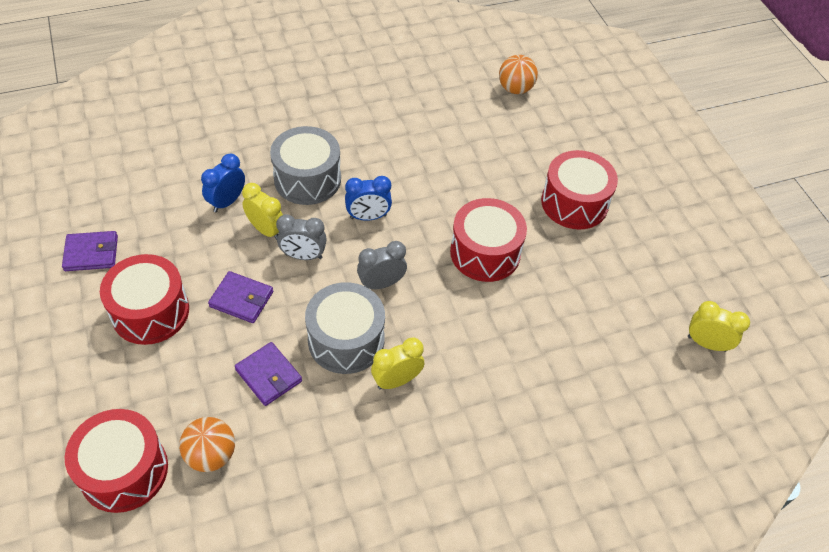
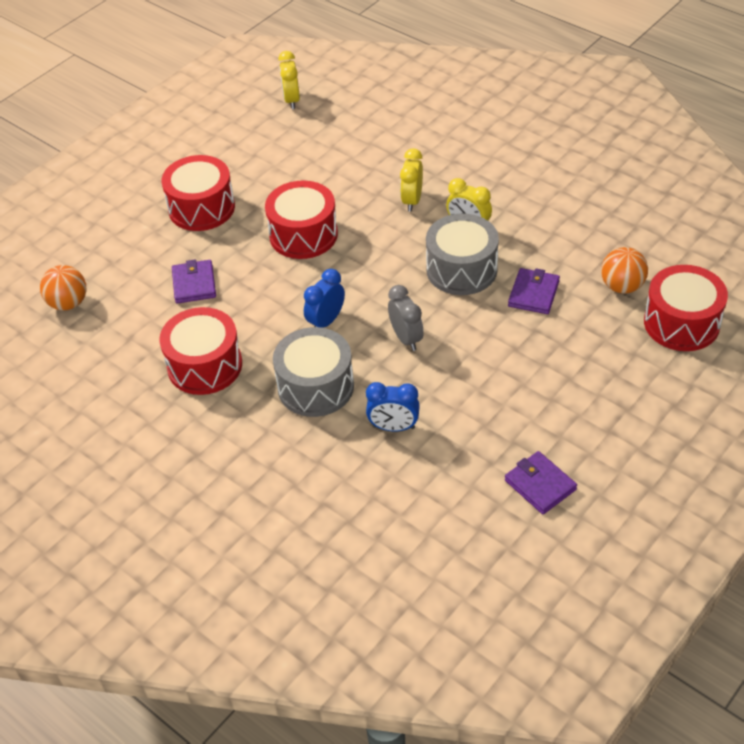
camera: 115 degrees left, 5 degrees down
(150, 312) = (553, 399): red drum -> red drum (205, 365)
(241, 299) = (485, 350): purple wallet -> purple wallet (194, 284)
(266, 230) = (401, 379): yellow clock -> yellow clock (412, 200)
(368, 217) = (326, 321): blue clock -> blue clock turned 105 degrees counterclockwise
(381, 283) = (390, 277): grey clock -> none

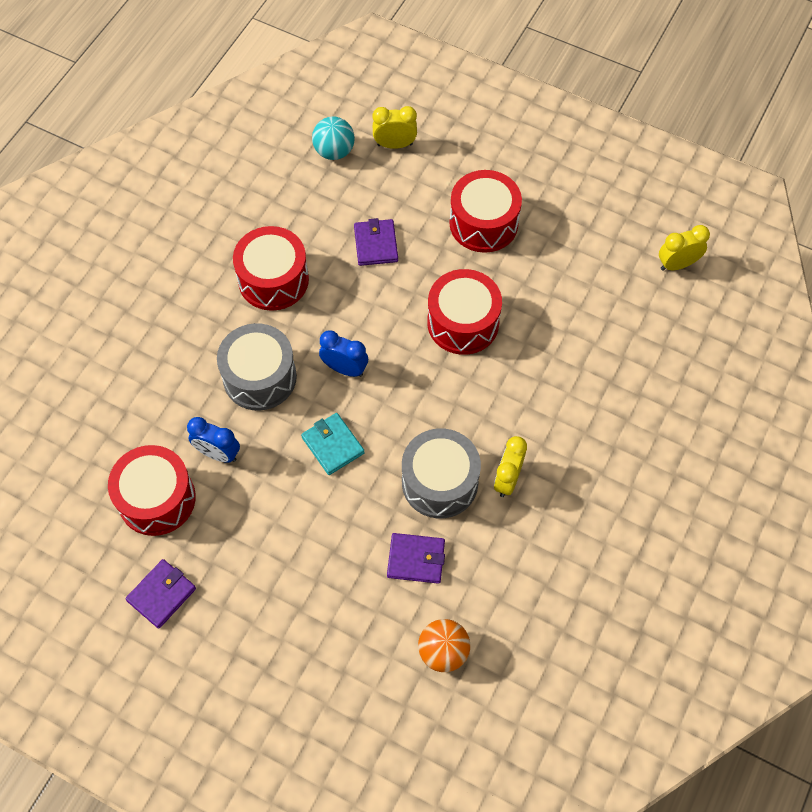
camera: 75 degrees right, 15 degrees up
(68, 303) = (334, 151): orange ball -> turquoise ball
(194, 284) = (376, 244): purple wallet -> purple wallet turned 75 degrees counterclockwise
(393, 427) = (218, 453): blue clock -> blue clock turned 60 degrees counterclockwise
(406, 338) = (333, 445): grey clock -> turquoise wallet
(412, 200) = (537, 416): yellow clock -> yellow clock (395, 144)
(681, 323) = (397, 720): red drum -> red drum (157, 499)

